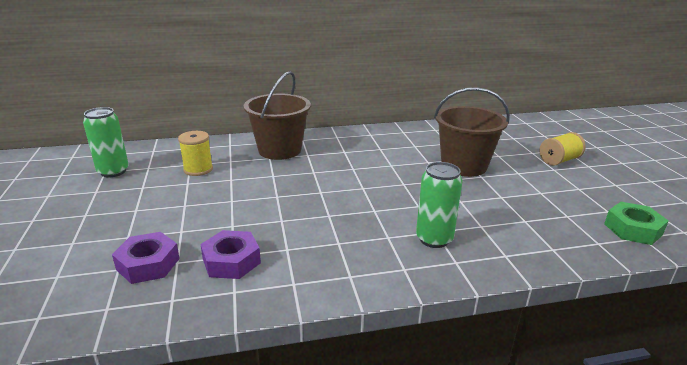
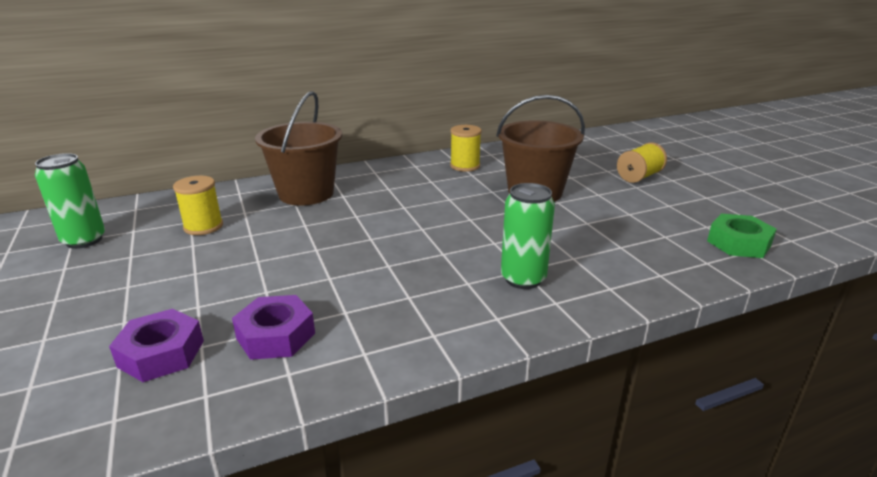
camera: 10 degrees left, 0 degrees up
(411, 138) = (465, 166): none -> yellow spool

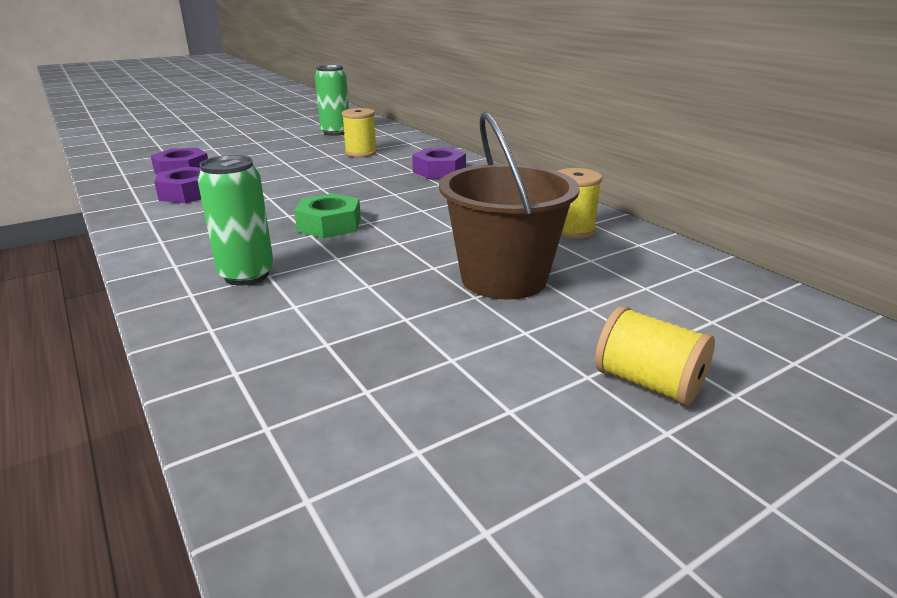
camera: 80 degrees right, 0 degrees up
(306, 193) = (439, 171): brown bucket -> purple nut
(738, 243) = (339, 486): green nut -> green nut (329, 225)

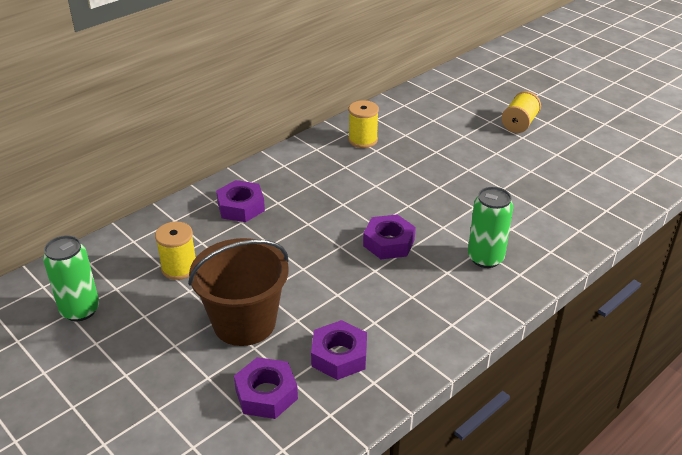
camera: 100 degrees left, 10 degrees up
(329, 225) = (389, 243): green nut -> purple nut
(503, 278) = (443, 161): brown bucket -> brown bucket (244, 323)

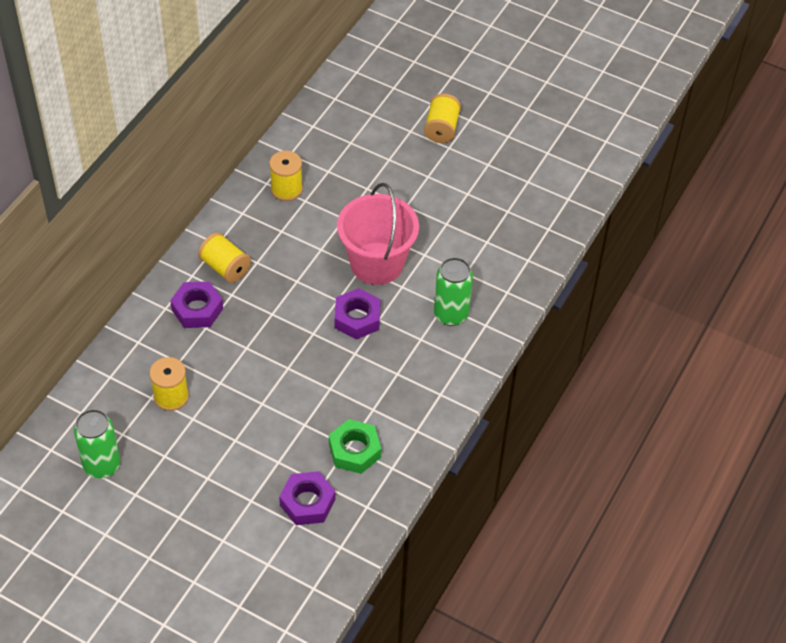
camera: 20 degrees left, 15 degrees up
(244, 323) = (259, 439): brown bucket -> none
(282, 182) = (225, 267): none -> yellow spool
(339, 356) = (354, 450): purple nut -> green nut
(424, 205) = (377, 263): none -> pink bucket

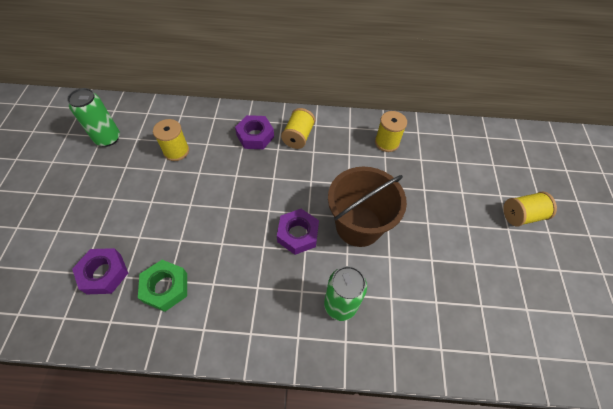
camera: 65 degrees right, 5 degrees up
(377, 263) = (358, 226): pink bucket -> brown bucket

